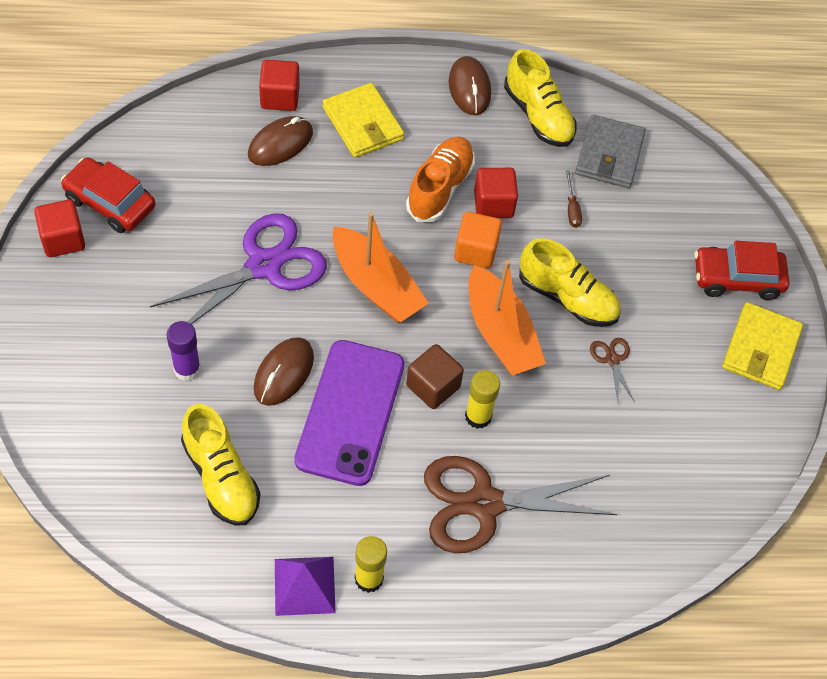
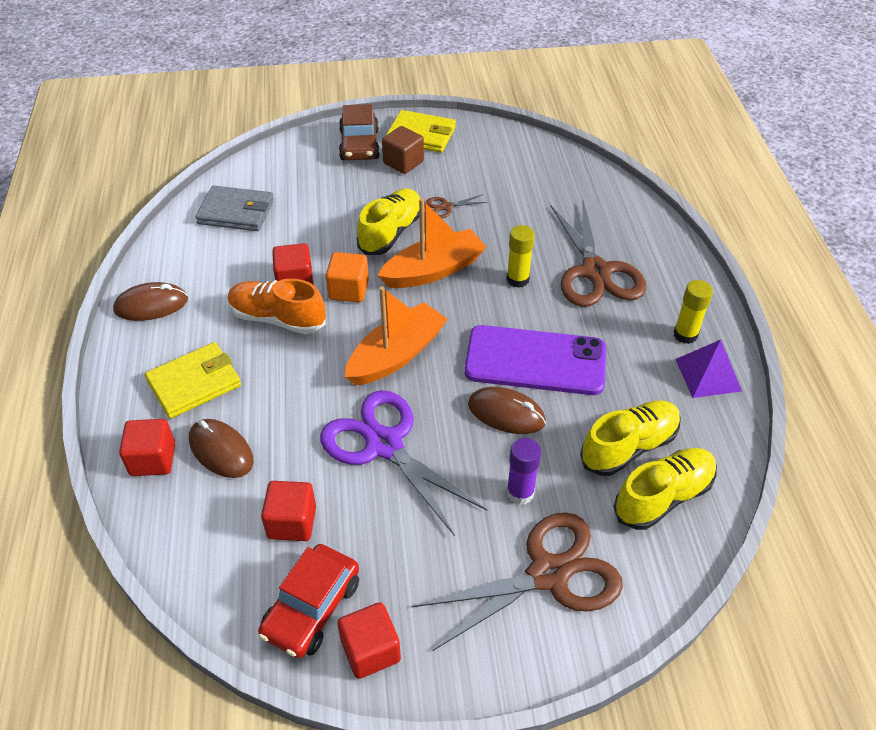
camera: 90 degrees left, 10 degrees down
(97, 376) = (548, 574): none -> brown scissors
(194, 192) = (292, 522): none -> red cube
(433, 386) = (495, 308): brown cube -> brown cube (403, 162)
(538, 116) = (189, 257): yellow shoe -> yellow shoe (663, 497)
(572, 208) = (297, 232): brown screwdriver -> none
(737, 279) = (359, 145): red car -> brown car

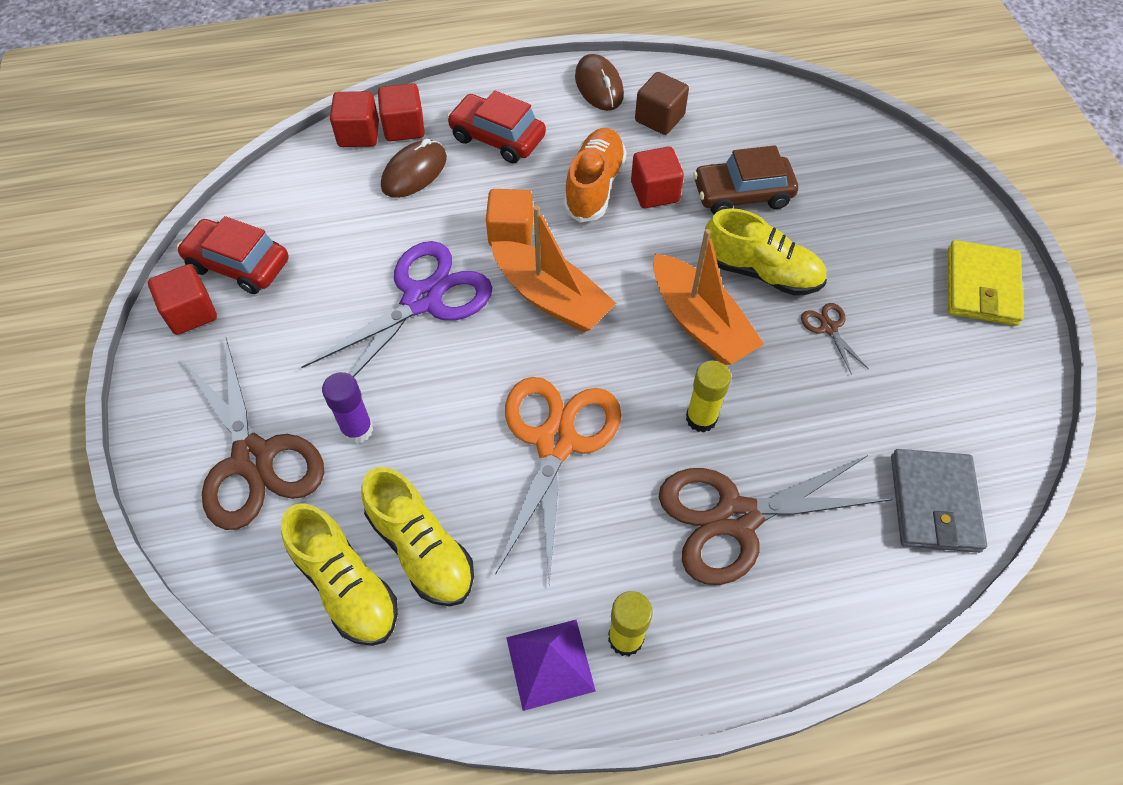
camera: 85 degrees right, 10 degrees up
(194, 383) = (497, 138): yellow wallet -> red car
(236, 212) = (759, 124): grey wallet -> grey wallet (934, 503)
(292, 522) = (330, 237): red cube -> red cube (358, 134)
(349, 290) = (649, 242): orange cube -> orange cube (511, 232)
(359, 145) = (931, 220): brown car -> brown car (742, 194)
(403, 162) = (909, 272): brown cube -> brown cube (659, 118)
(506, 413) = (469, 412): brown mouse -> none
(535, 361) = (555, 442): purple phone -> orange scissors

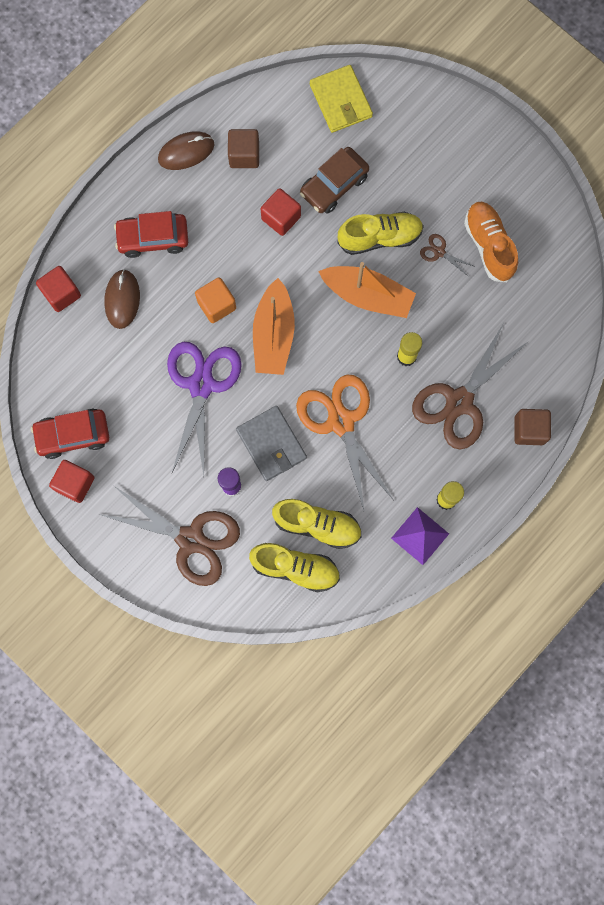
camera: 35 degrees left, 20 degrees up
(404, 127) = (86, 269): red cube -> none
(551, 298) = (273, 335): orange boat -> orange boat turned 90 degrees clockwise
(594, 186) = (241, 237): orange shoe -> orange shoe (489, 245)
(599, 86) = (186, 152): brown mouse -> brown mouse turned 60 degrees counterclockwise
(818, 622) = (529, 430): none -> brown cube
(934, 503) = (549, 327): grey wallet -> grey wallet (271, 444)
(981, 286) = (506, 167): yellow wallet -> yellow wallet (341, 101)

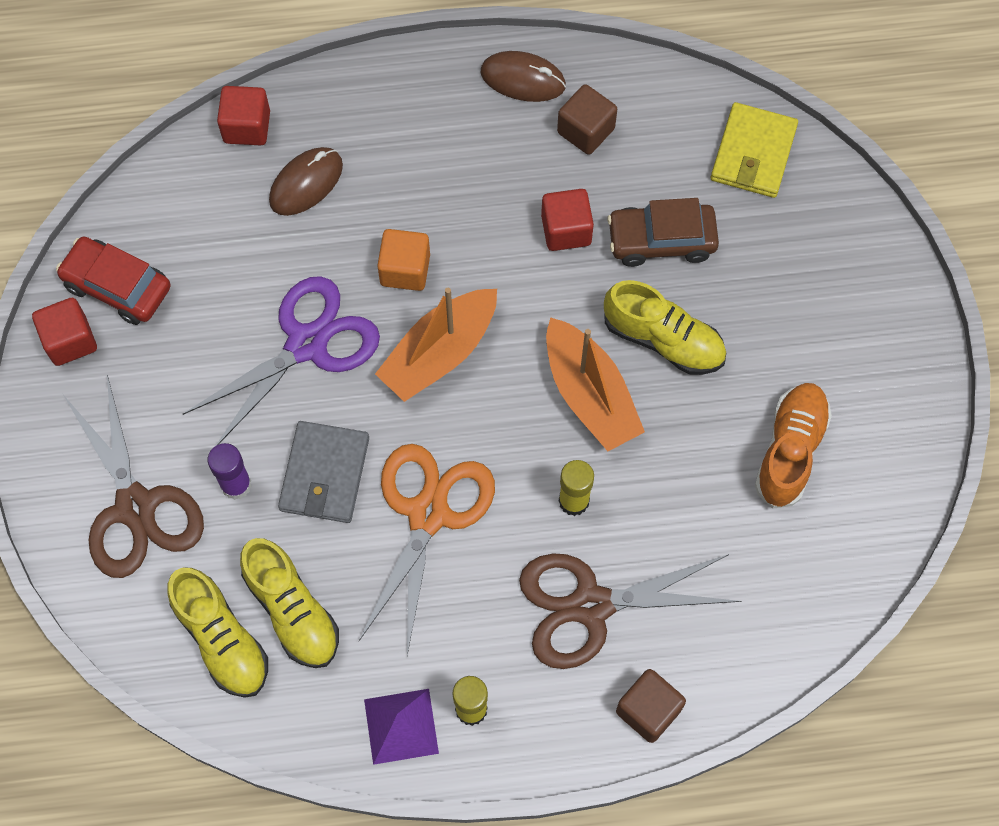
camera: 40 degrees right, 10 degrees down
(153, 238) = (400, 143): red car -> none
(439, 252) = (721, 411): brown scissors -> none

